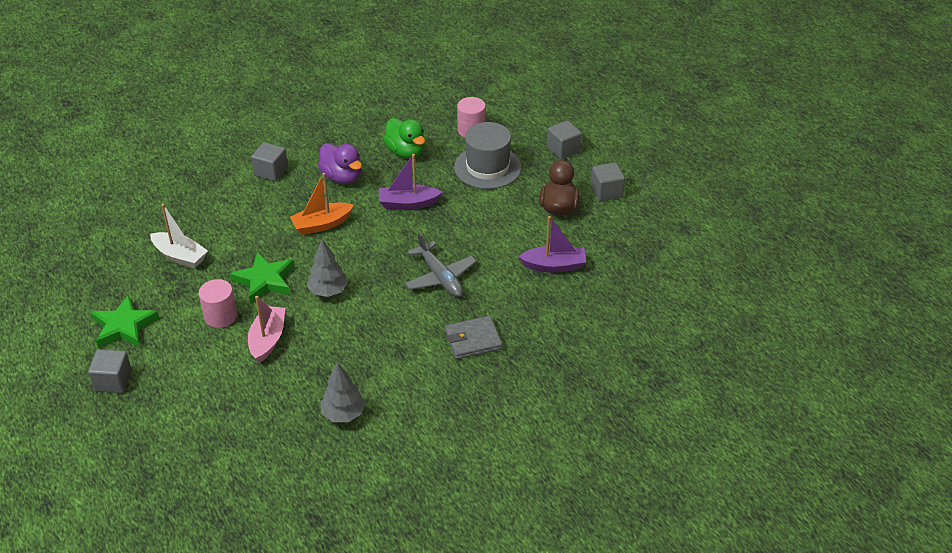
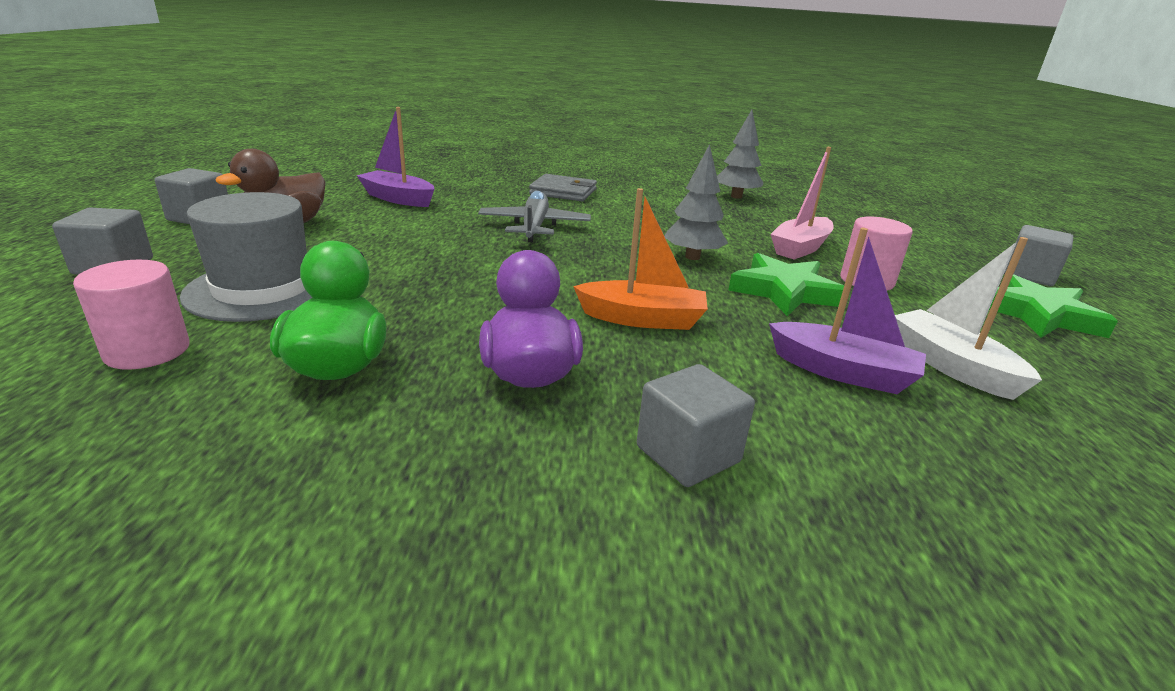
camera: 150 degrees left, 15 degrees down
(408, 203) = (466, 294): purple boat -> purple boat (842, 372)

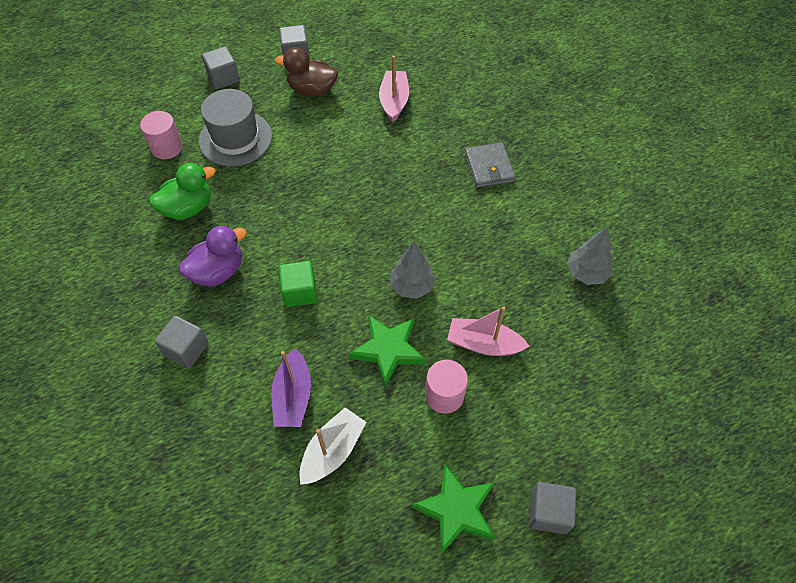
camera: 65 degrees right, 30 degrees up
(398, 199) = (394, 101): purple boat -> pink boat
(534, 227) = (400, 187): grey plane -> none
(642, 319) = (300, 292): orange boat -> green cube

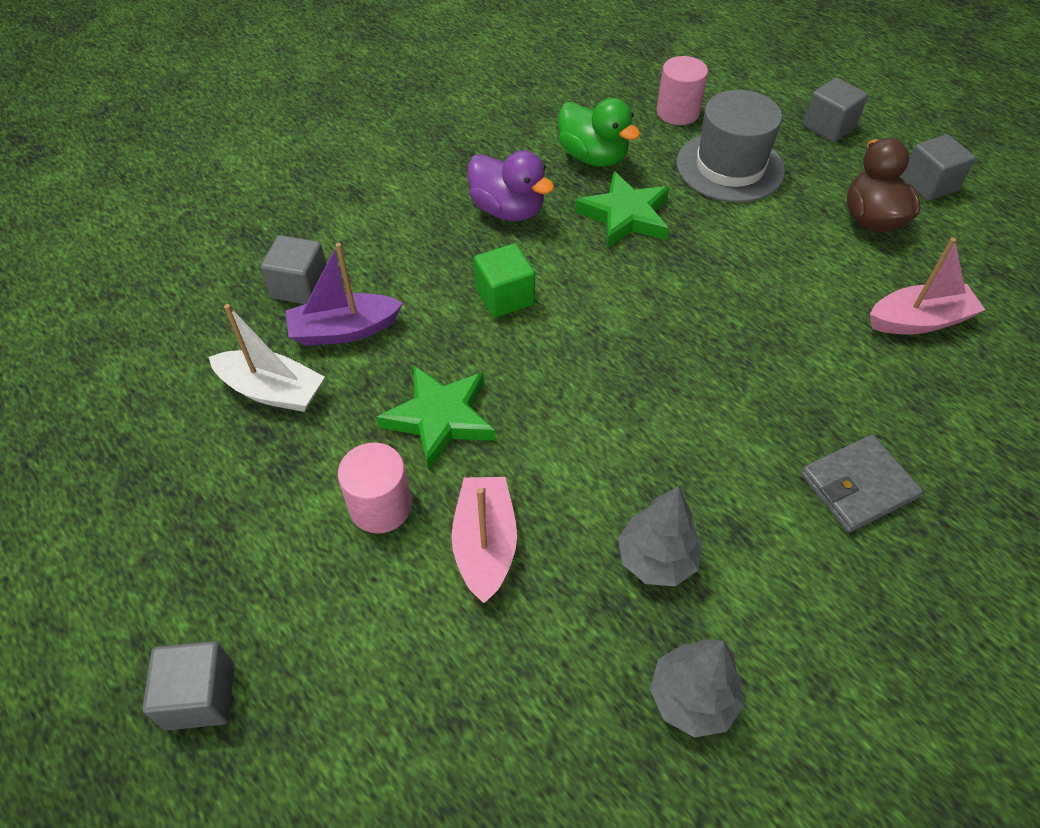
camera: 75 degrees right, 5 degrees down
(186, 349) = (388, 214): grey cube -> grey cube (300, 287)
(412, 286) = (561, 423): grey tree -> grey tree (656, 559)
(456, 510) = (197, 558): green star -> green star (625, 215)

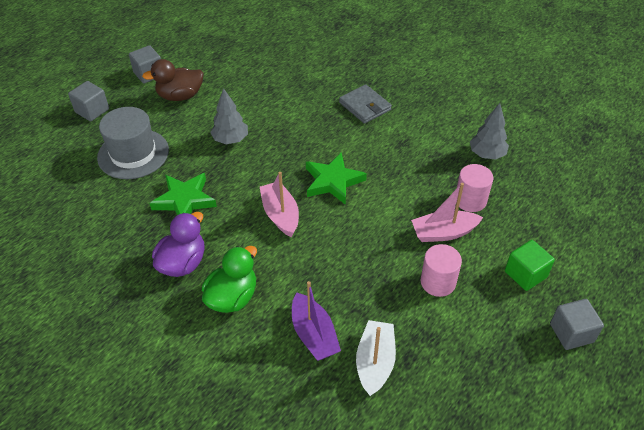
camera: 100 degrees left, 5 degrees down
(300, 287) = (277, 374): grey cube -> none
(440, 418) = (371, 267): green star -> green star (333, 181)
(504, 297) = (268, 252): green cube -> green cube (525, 274)
(593, 157) = (122, 223): green duck -> green duck (232, 297)
(656, 559) = (427, 169): grey tree -> grey tree (230, 140)
(677, 112) = (71, 182): pink cylinder -> pink cylinder (470, 200)
(919, 321) = (257, 83): pink boat -> pink boat (280, 215)

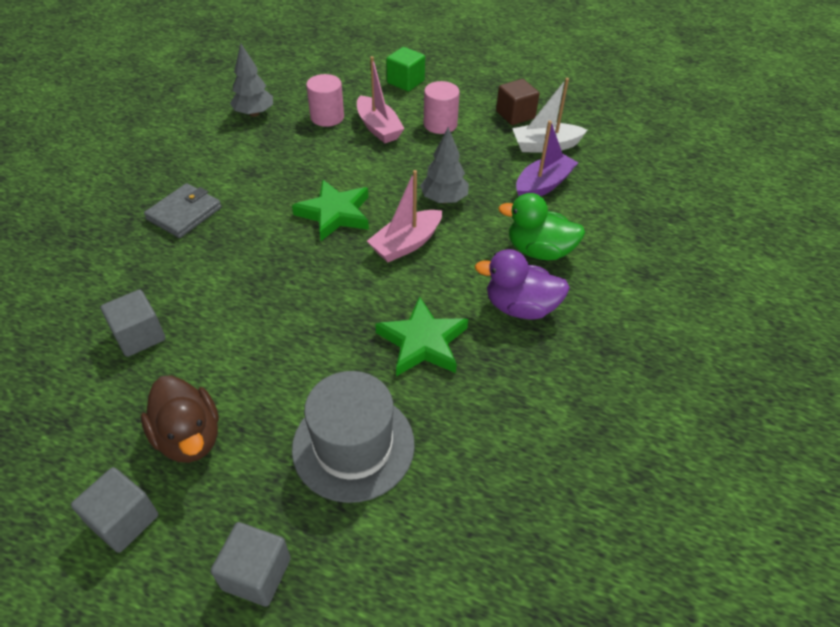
camera: 110 degrees left, 0 degrees up
(230, 140) = (286, 331): grey tree -> grey tree (444, 199)
(439, 356) = (515, 115): none -> brown cube
(571, 333) = (452, 59): grey cube -> grey cube (139, 336)

